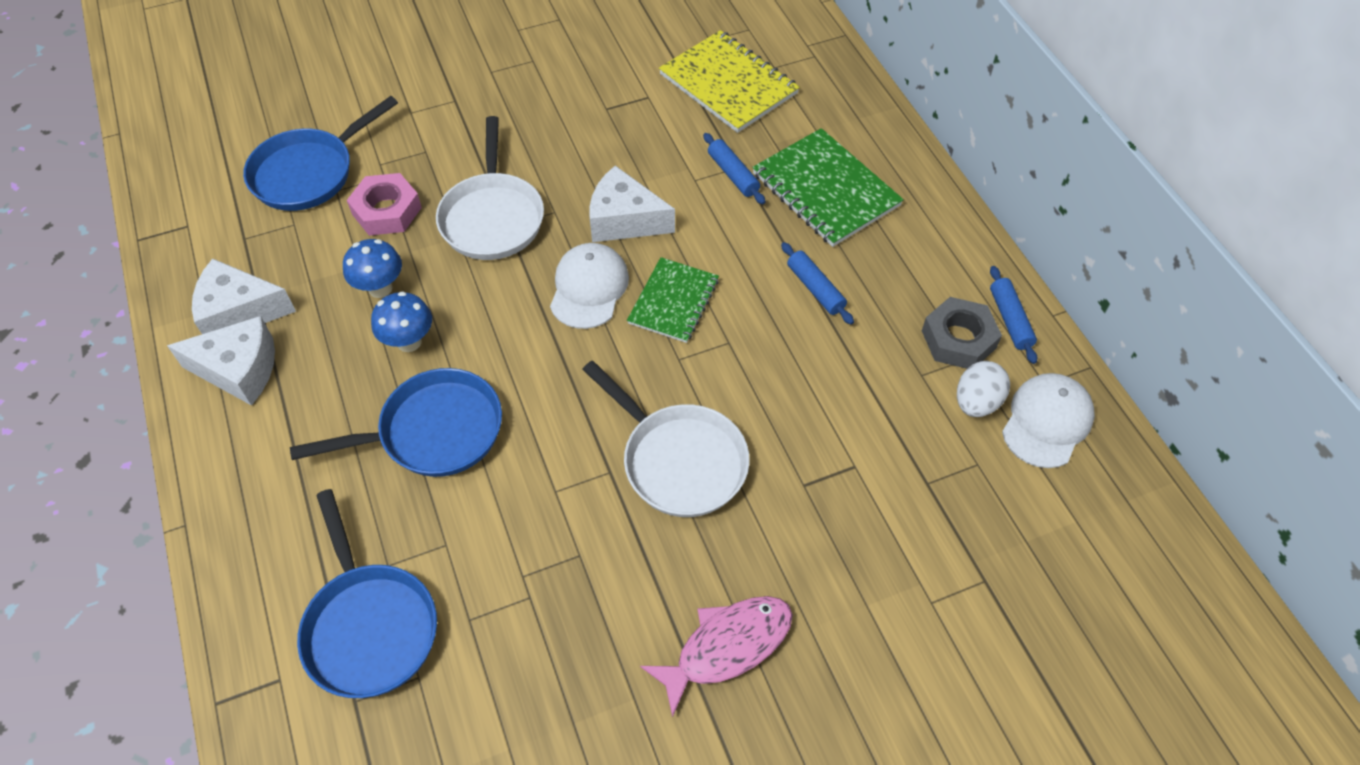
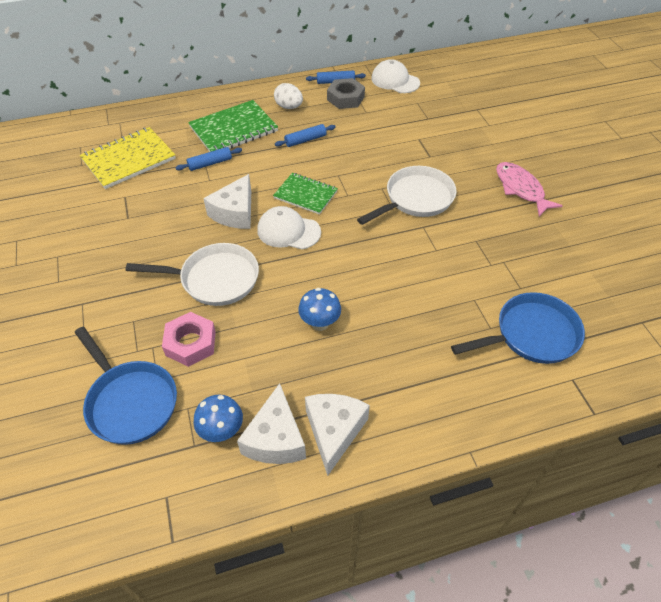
camera: 85 degrees left, 5 degrees down
(380, 288) = (268, 343): blue mushroom -> blue mushroom (222, 431)
(433, 432) = (394, 307): blue pan -> none
(976, 402) = (383, 98): white egg -> white egg (289, 107)

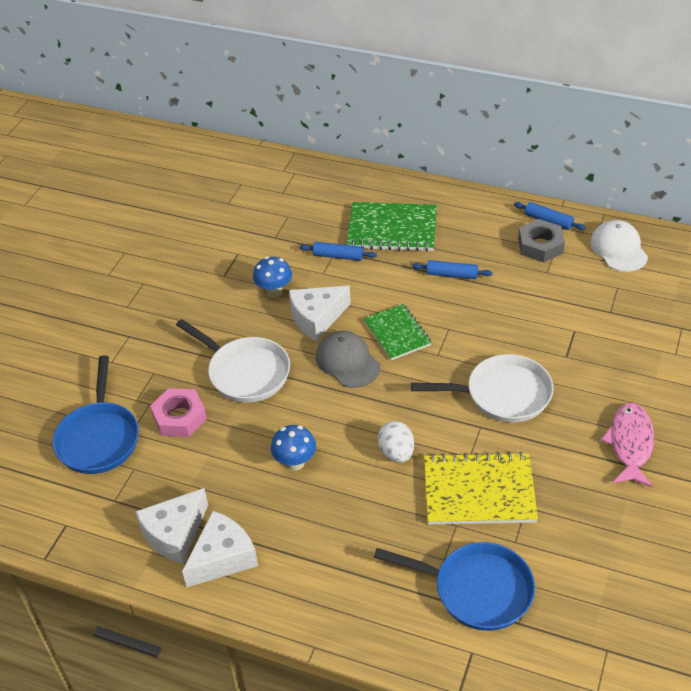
camera: 40 degrees right, 5 degrees down
(129, 159) = (271, 217): yellow notebook -> yellow notebook (479, 491)
(222, 431) = (142, 503): blue mushroom -> blue mushroom (274, 292)
(288, 231) = (347, 362): white cap -> grey cap
(289, 107) = (470, 229): white egg -> white egg (396, 453)

